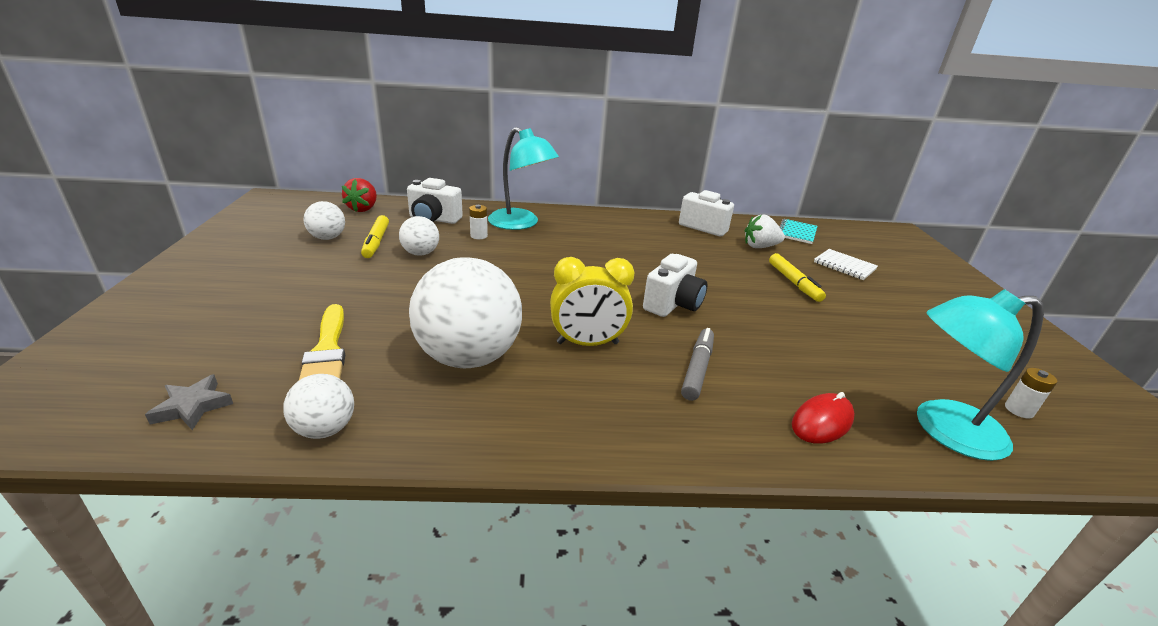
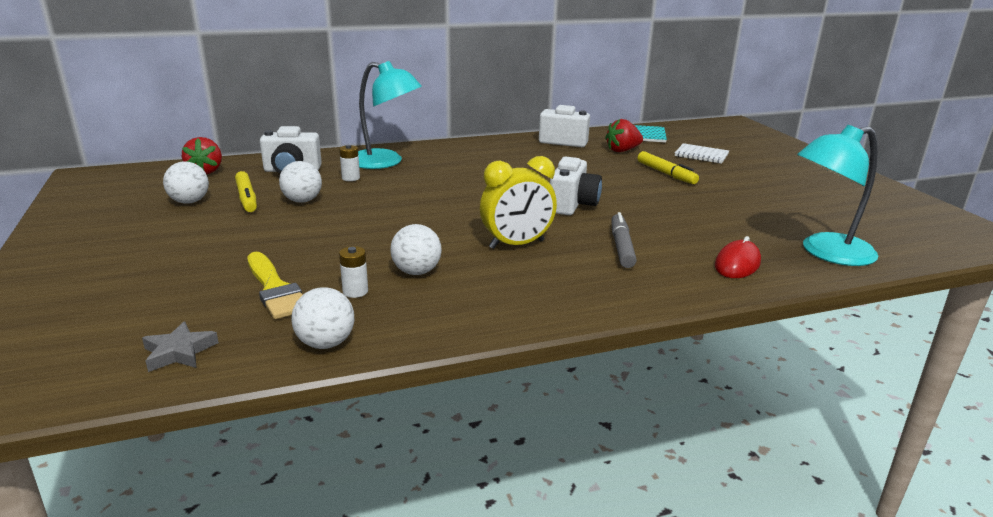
camera: 15 degrees left, 5 degrees down
(468, 357) = (416, 272): white ball -> white ball, size x0.49
(760, 247) = (622, 150): white strawberry -> red strawberry
(1019, 410) = (873, 232): white battery -> white battery (355, 291)

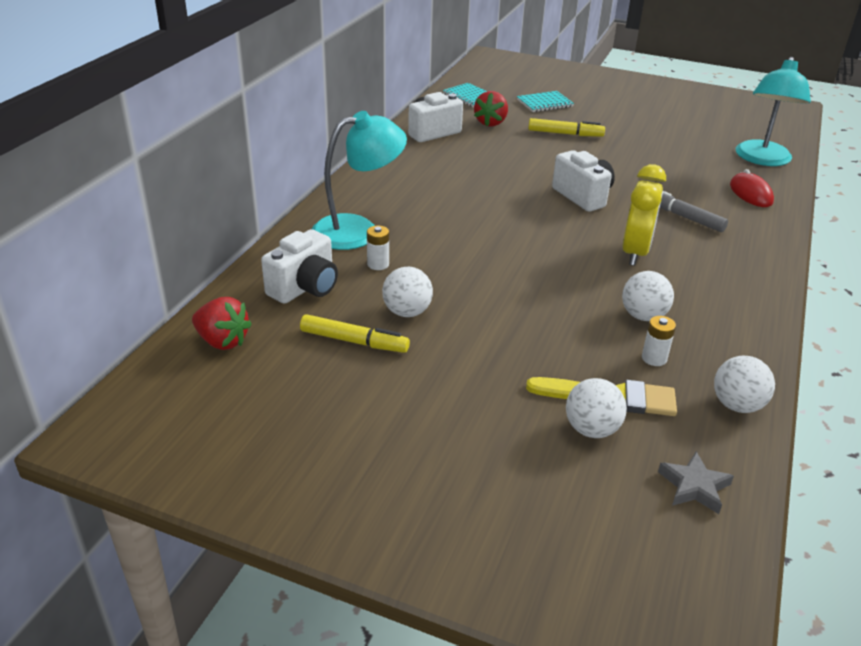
camera: 50 degrees left, 10 degrees up
(189, 202) = (315, 381): white ball -> white ball (591, 429)
(701, 155) = (544, 103): white notebook -> turquoise notebook

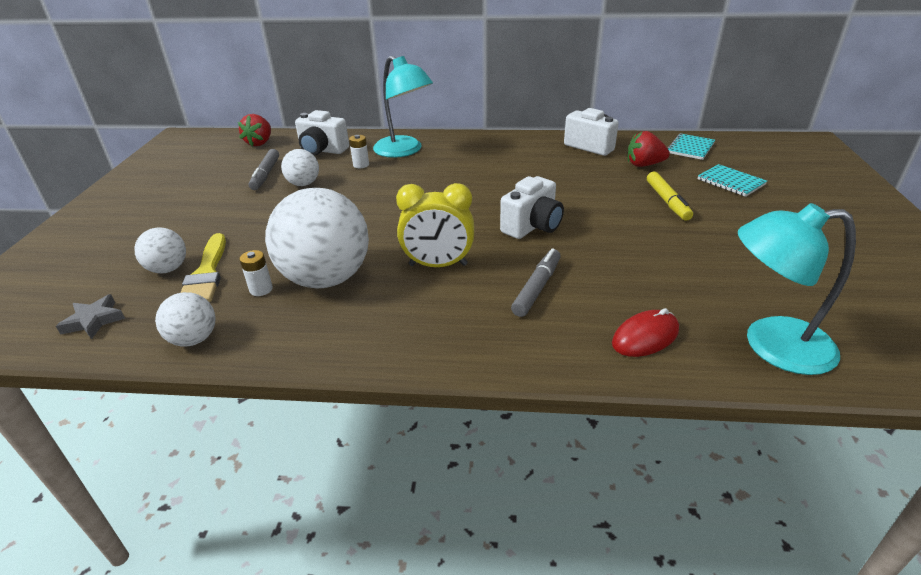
camera: 75 degrees right, 0 degrees up
(354, 341) = (265, 175): yellow marker -> grey marker
(643, 316) = (326, 278): white ball -> white ball, size x2.05

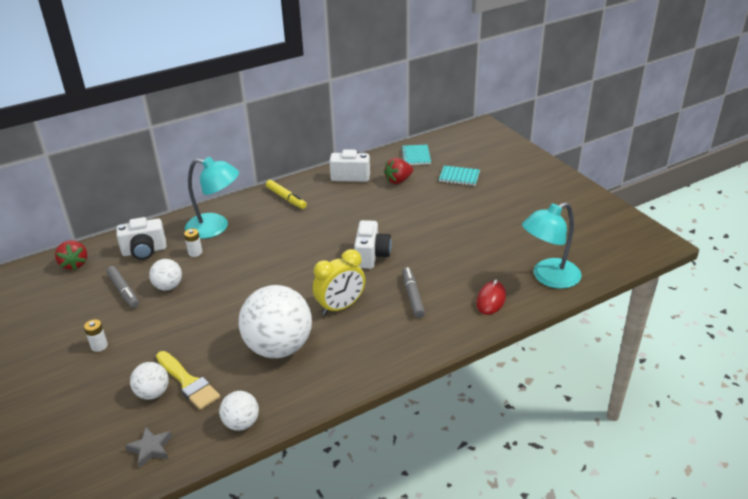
camera: 35 degrees left, 0 degrees up
(261, 289) = (243, 374): white battery -> white battery (99, 346)
(667, 201) = (435, 205): yellow marker -> yellow marker (286, 198)

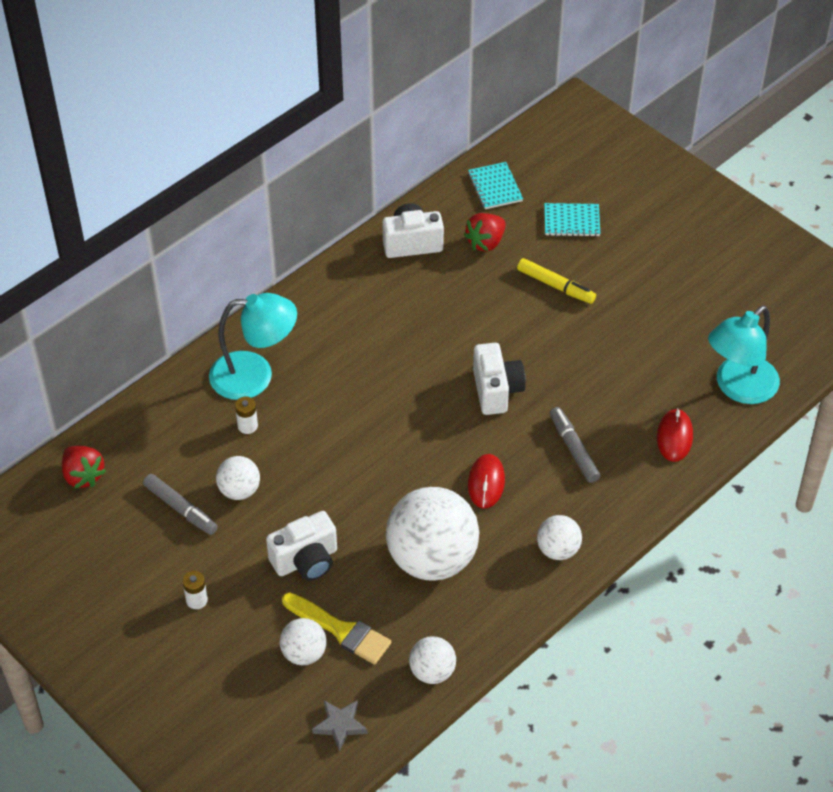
camera: 15 degrees left, 15 degrees up
(144, 251) = (173, 436): white camera -> white camera (306, 560)
(286, 198) = (334, 303): yellow marker -> yellow marker (555, 286)
(340, 307) = (486, 482): yellow clock -> red mouse
(375, 356) = (558, 550): none -> white ball

